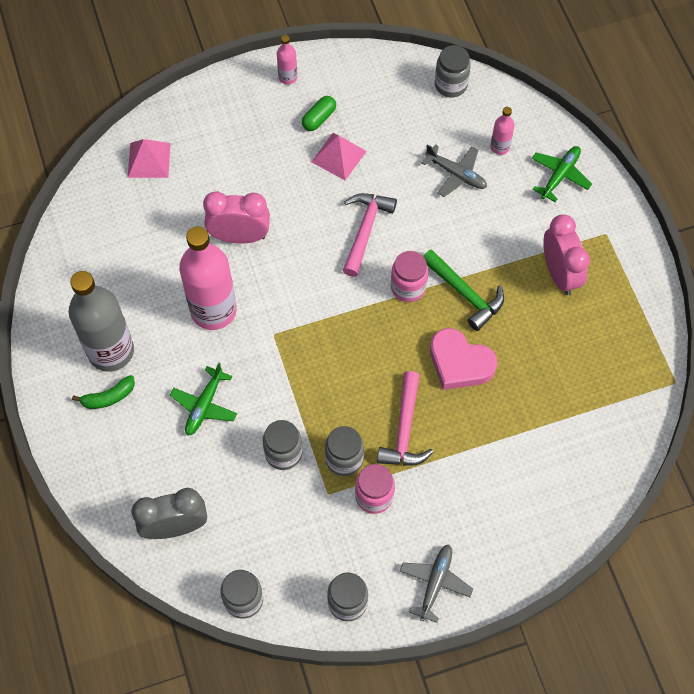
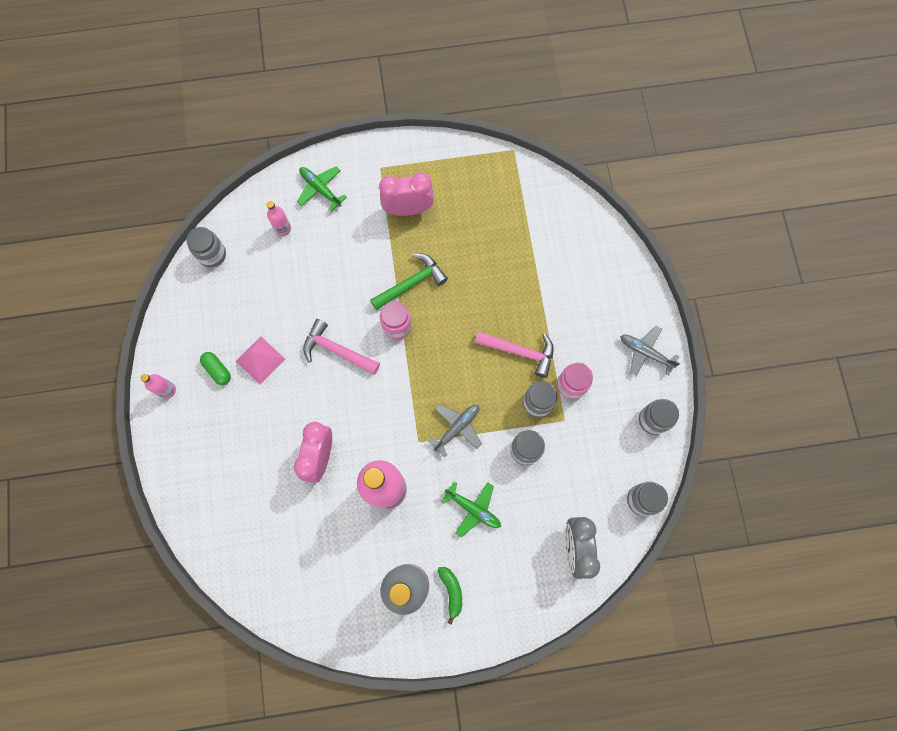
camera: 80 degrees left, 10 degrees up
(149, 160) = (223, 528): pink pyramid -> none
(456, 174) = (300, 268): grey plane -> grey plane (457, 428)
(460, 363) = (471, 299): pink heart -> none

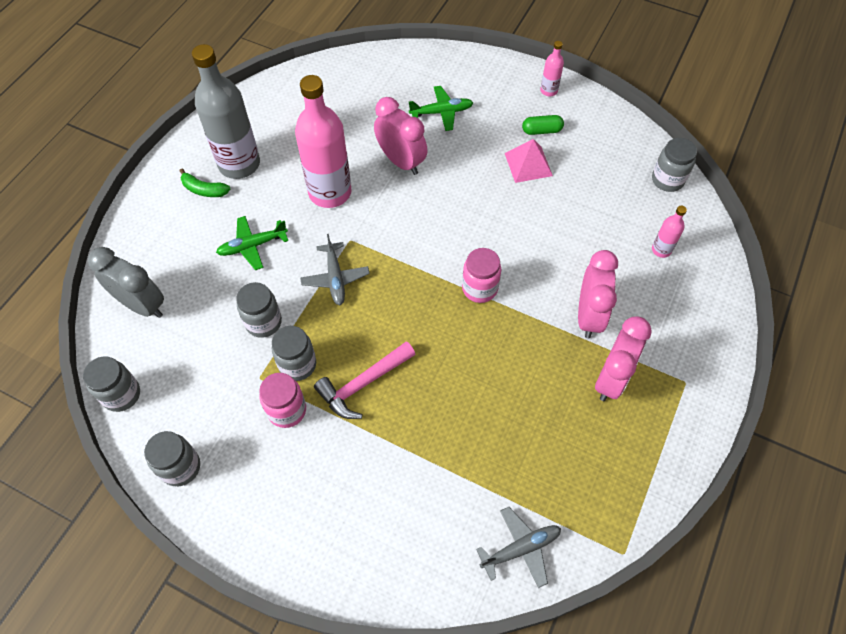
camera: 125 degrees right, 15 degrees down
(320, 189) = (691, 308): green plane -> green plane (442, 112)
(337, 350) = (492, 225): pink hammer -> none
(370, 246) = (588, 316): none -> pink clock
(411, 283) = (518, 329): green hammer -> none
(645, 352) = (254, 518): grey plane -> grey plane (521, 548)

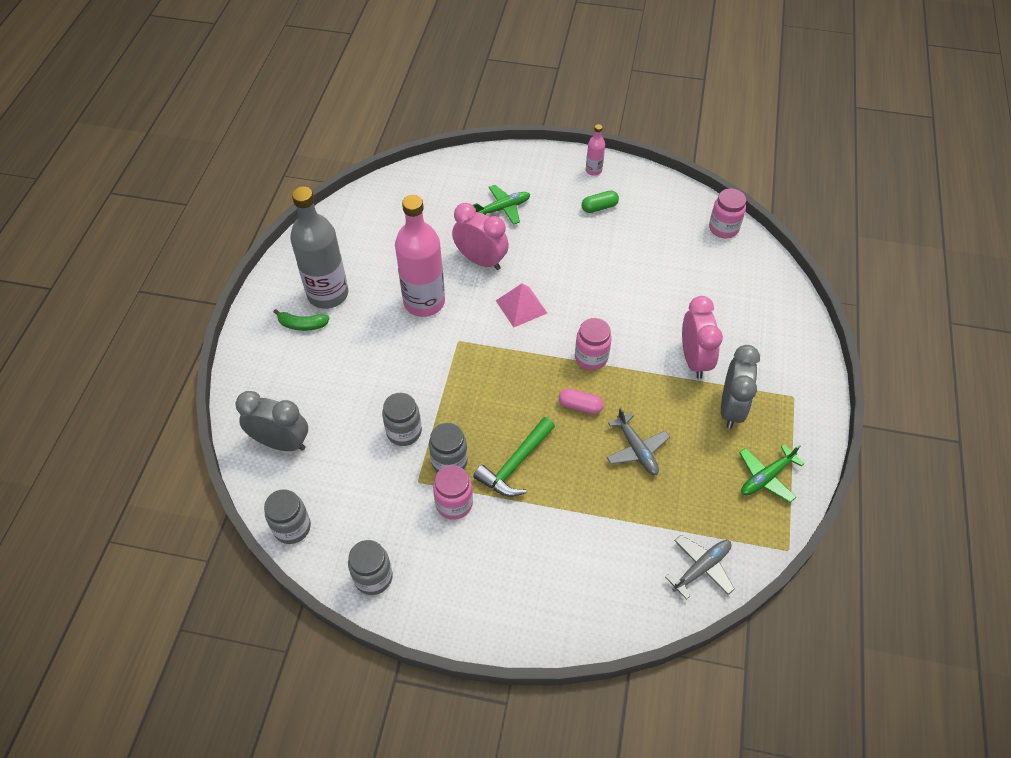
camera: 15 degrees left, 5 degrees down
(252, 246) = (368, 366): green plane -> green plane (766, 477)
(335, 278) = (457, 378): grey plane -> grey plane (636, 449)
(363, 384) = (515, 464): pink hammer -> green hammer
(451, 338) = (580, 406): none -> pink capsule
(528, 164) = (597, 239): pink pyramid -> pink pyramid (521, 306)
(611, 379) = (731, 408): pink clock -> grey clock
(661, 250) = (737, 290): pink bottle -> none
(667, 180) = (723, 228): grey jar -> pink jar

